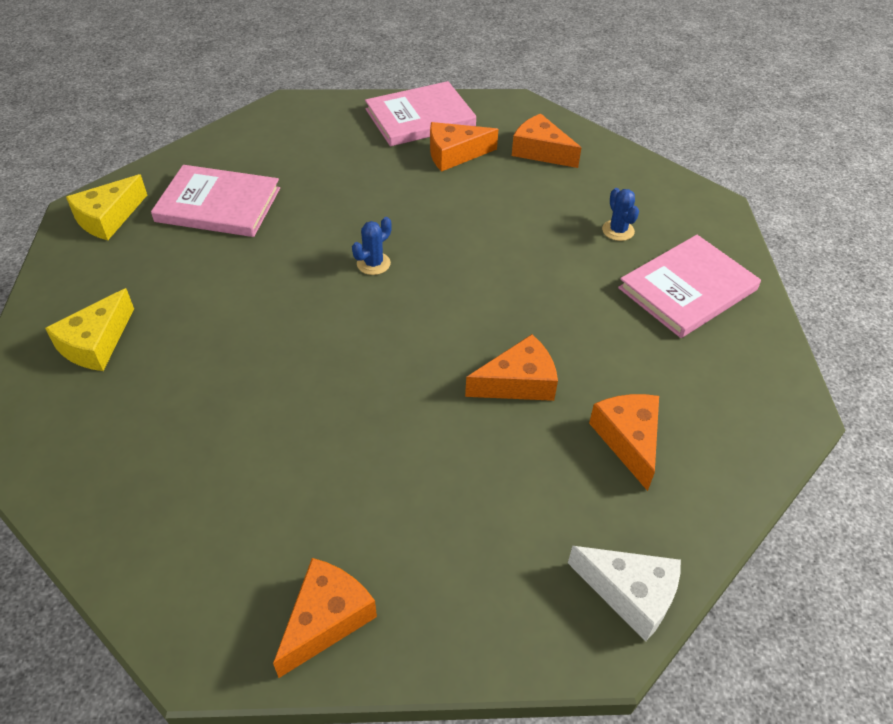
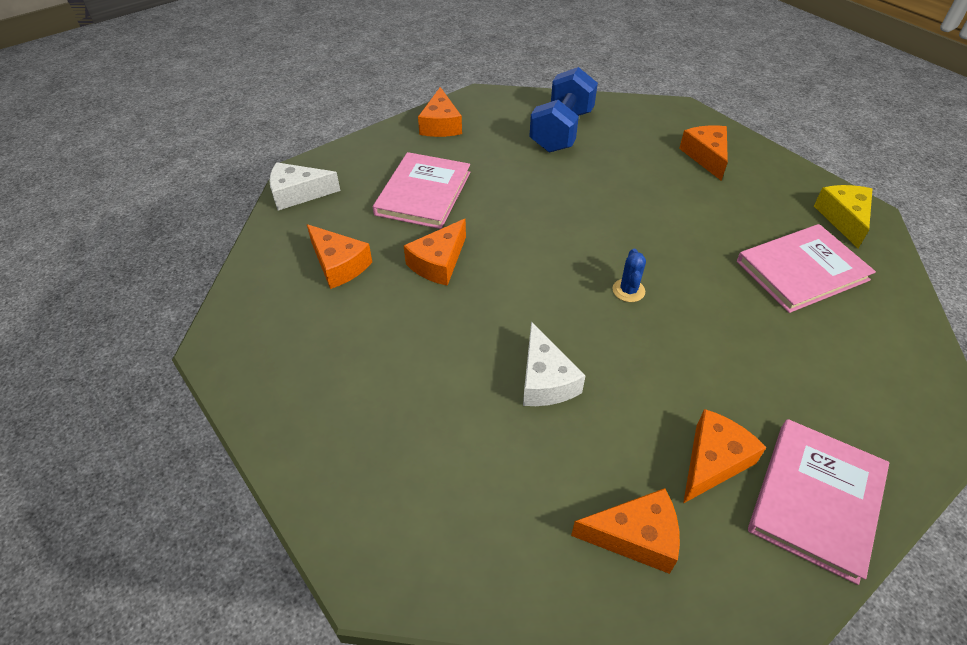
camera: 145 degrees right, 0 degrees up
(96, 343) = (706, 156): yellow cheese -> orange cheese
(185, 488) = (561, 131): none -> blue dumbbell
(514, 241) = (545, 380): none -> white cheese
(618, 230) = (460, 457): blue cactus -> none
(687, 289) = (351, 420): pink book -> pink book (423, 193)

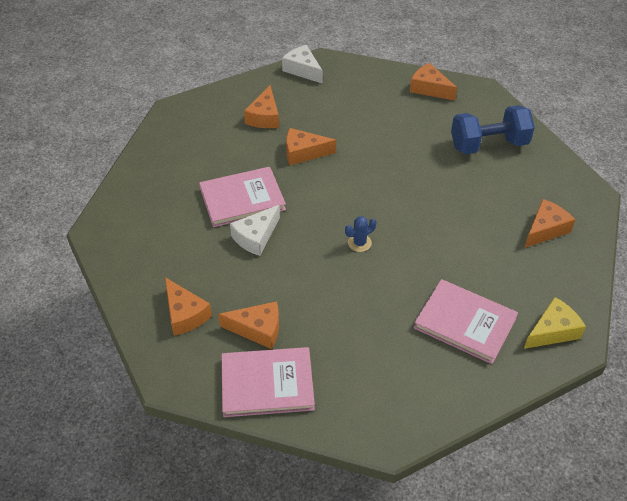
camera: 55 degrees right, 0 degrees up
(423, 193) = (355, 116): pink book -> pink book (242, 199)
(440, 125) = (429, 88): orange cheese -> orange cheese turned 75 degrees clockwise

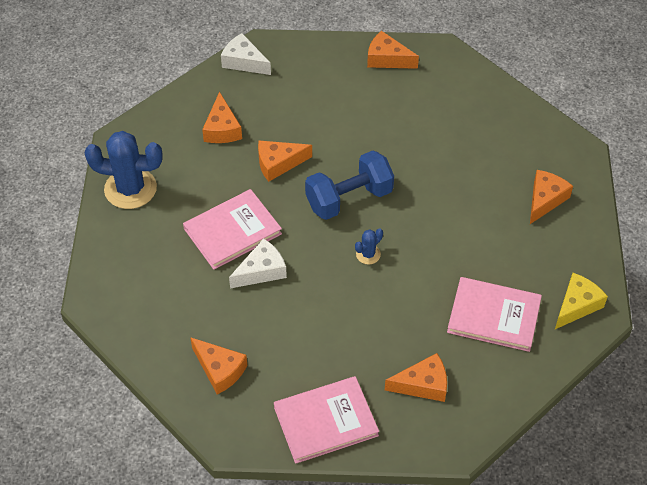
camera: 15 degrees left, 5 degrees up
(167, 148) = (130, 189): none -> blue cactus
(256, 237) = (261, 271): white cheese -> white cheese turned 150 degrees counterclockwise
(258, 329) = (297, 369): orange cheese -> orange cheese (423, 384)
(488, 145) = (466, 115): blue dumbbell -> blue dumbbell (349, 199)

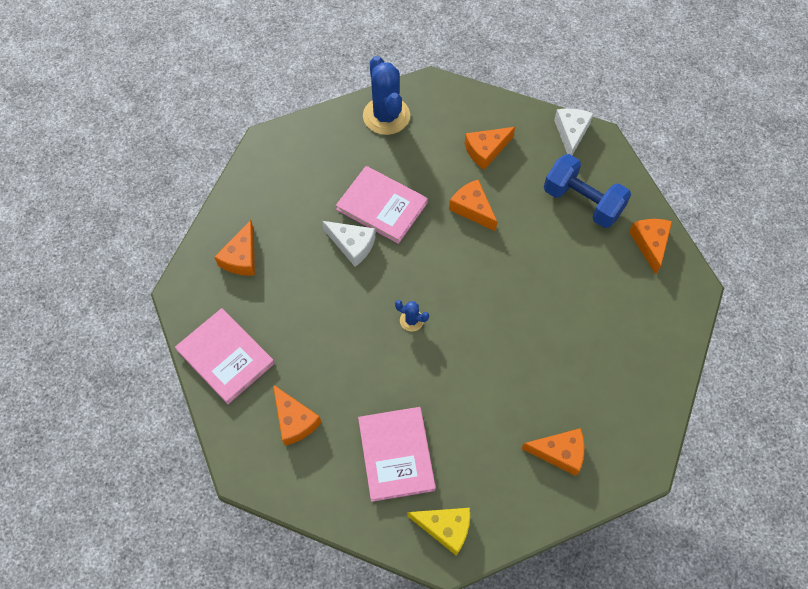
camera: 65 degrees right, 10 degrees up
(349, 199) = (465, 280): blue dumbbell -> blue dumbbell (582, 202)

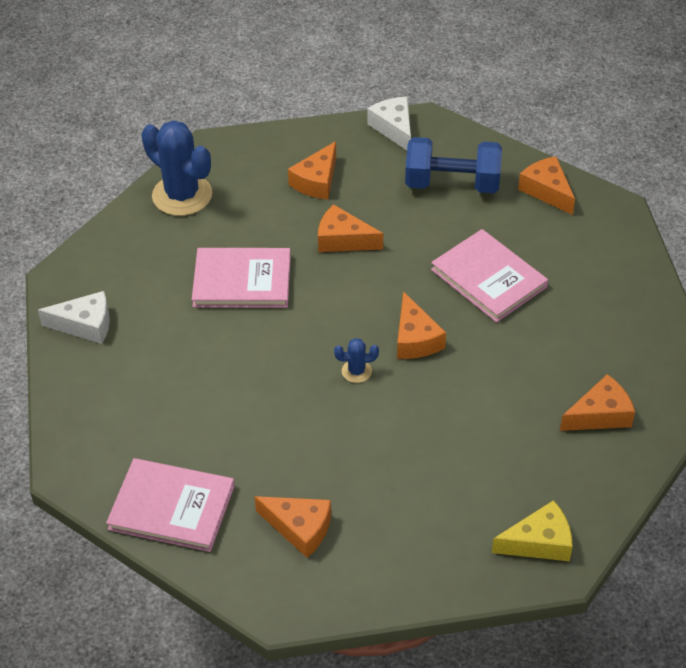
camera: 30 degrees left, 15 degrees down
(241, 257) = (116, 402): orange cheese -> orange cheese (415, 339)
(352, 245) = (237, 332): white cheese -> white cheese (85, 325)
(396, 454) = (436, 502): pink book -> pink book (489, 278)

